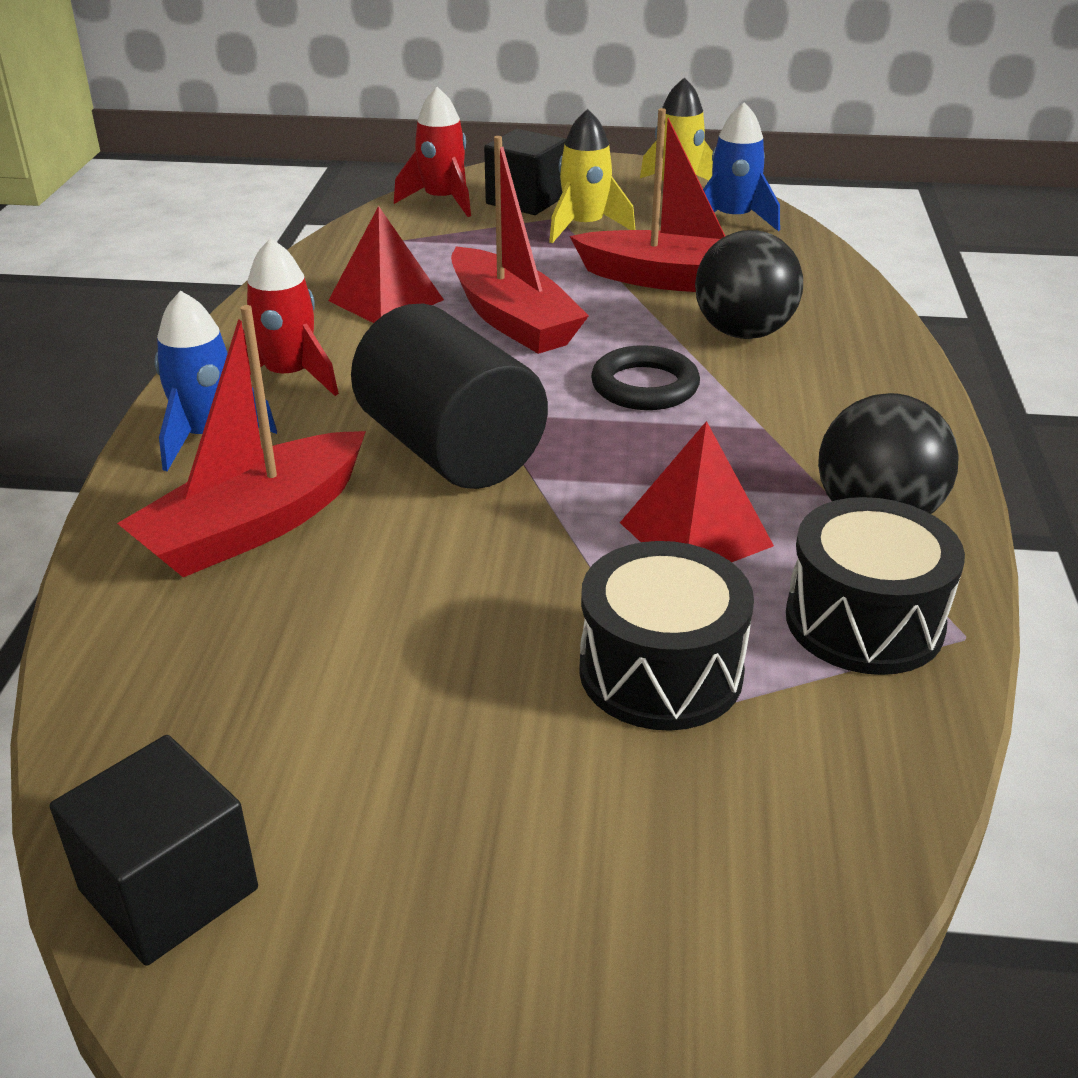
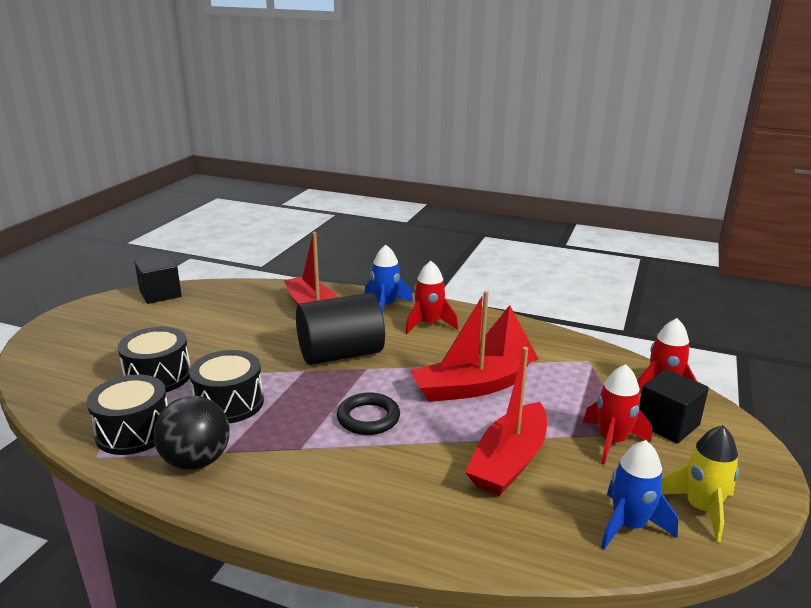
camera: 105 degrees right, 10 degrees down
(584, 227) = (612, 441): yellow rocket -> red rocket
(695, 534) = (229, 403): red pyramid -> black drum
(743, 333) = (417, 472): black ball -> none

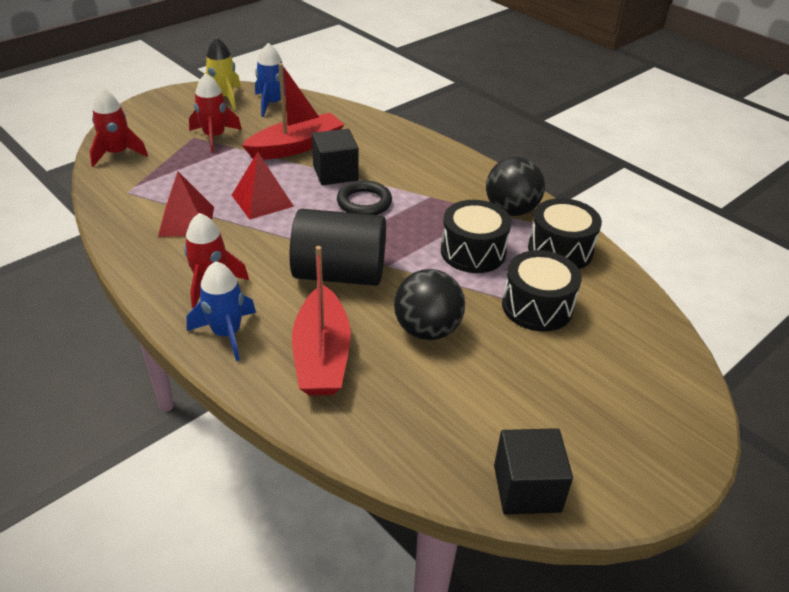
camera: 155 degrees left, 15 degrees up
(248, 340) = (427, 330): none -> black ball
(467, 389) = (262, 200): red boat -> red pyramid
(667, 424) = (161, 134): black cube -> black cube (335, 173)

